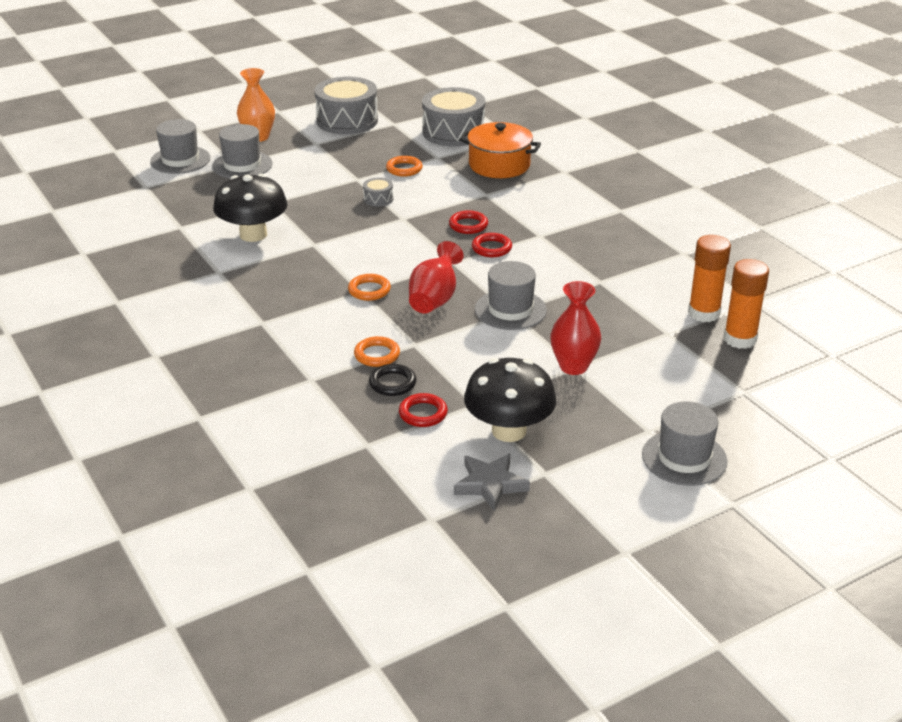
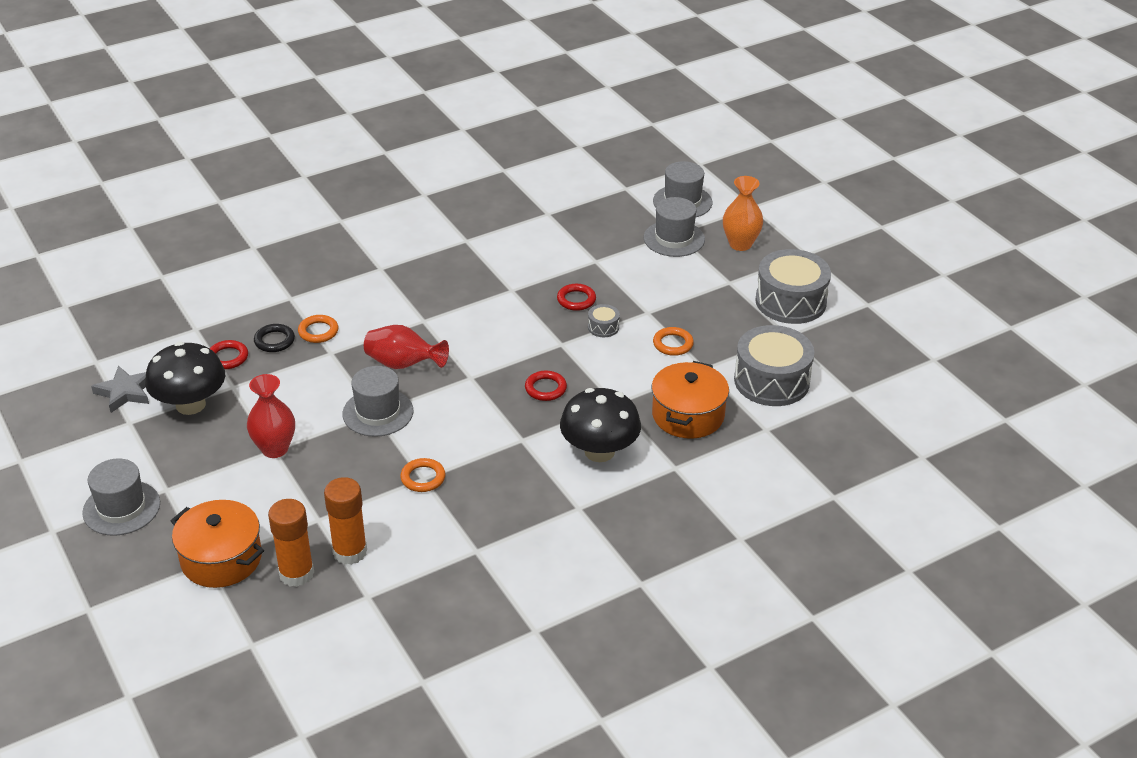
camera: 90 degrees right, 5 degrees up
(253, 234) = (531, 254): black mushroom -> black mushroom (599, 451)
(369, 290) = (424, 325): orange ring -> orange ring (423, 478)
(491, 248) = (497, 404): red ring -> red ring (576, 300)
(735, 383) = (221, 559): none -> orange pot

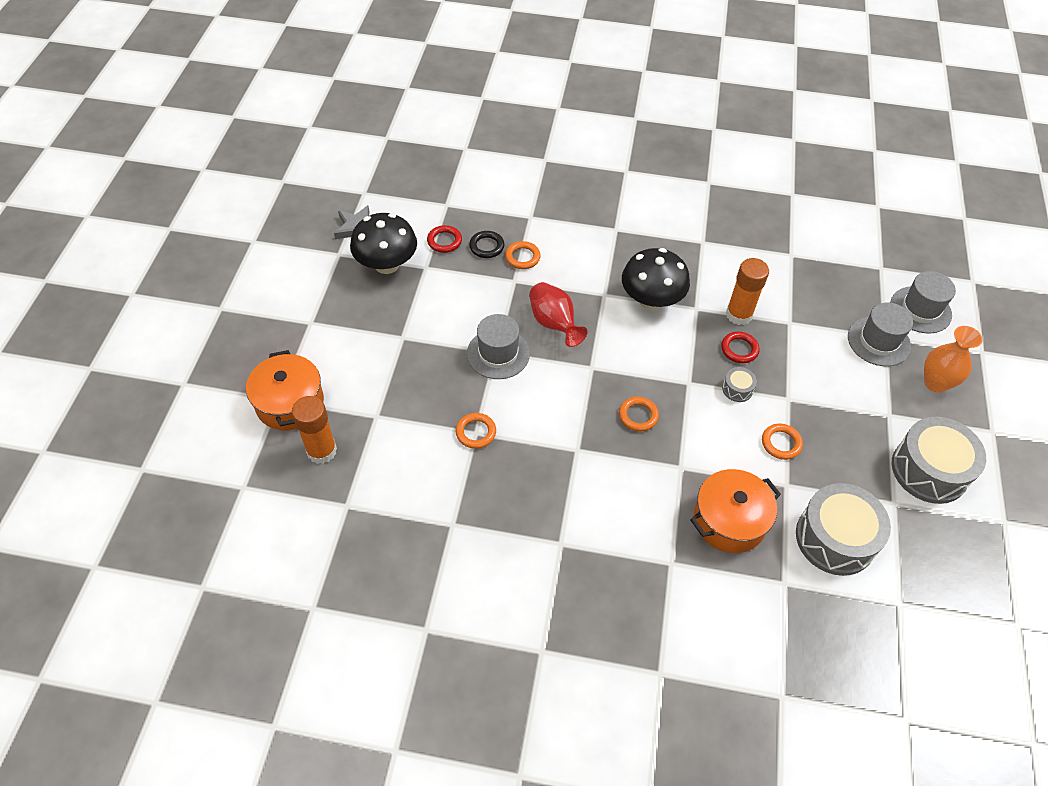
camera: 40 degrees right, 15 degrees up
(121, 508) = (272, 318): grey hat -> none
(275, 449) = (404, 337): red vase -> none
(350, 552) = (370, 459): orange glue stick -> orange glue stick (739, 314)
(545, 388) = (638, 416): red ring -> orange ring
(599, 451) = (625, 503): black mushroom -> black mushroom (651, 300)

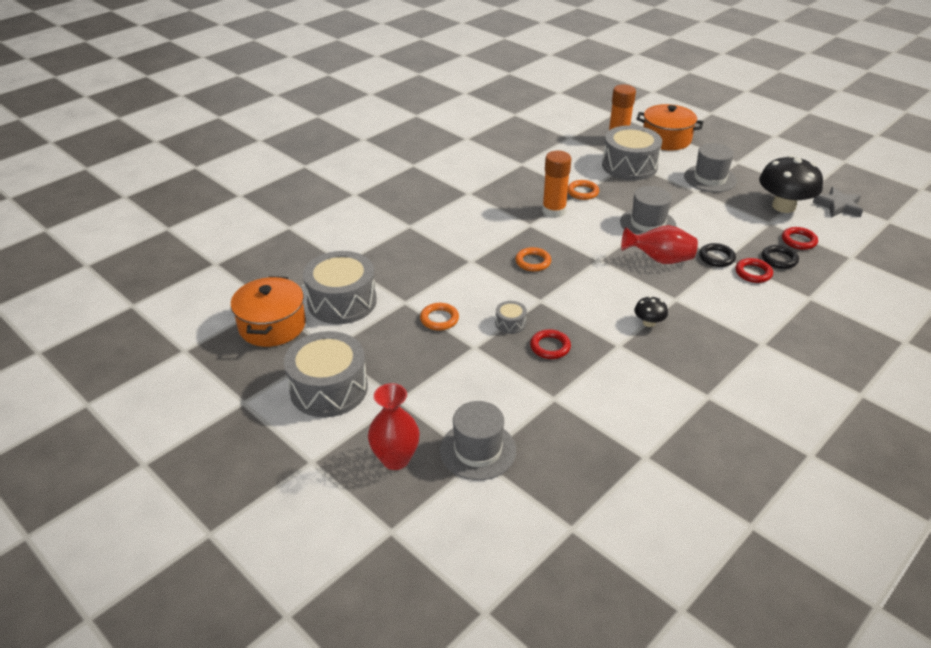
camera: 125 degrees right, 15 degrees down
(383, 413) = (629, 166): none -> grey drum
(518, 286) = (716, 257): none -> black ring
(522, 257) = (753, 273): orange ring -> red ring
(651, 300) = (648, 323): black mushroom -> black mushroom, size x0.46
(729, 520) = (409, 262): orange pot -> orange pot (272, 325)
(739, 314) = (590, 369): orange glue stick -> orange glue stick (554, 211)
(920, 310) = (486, 519): grey hat -> grey hat (710, 178)
(935, 383) = (395, 459): orange vase -> red vase

